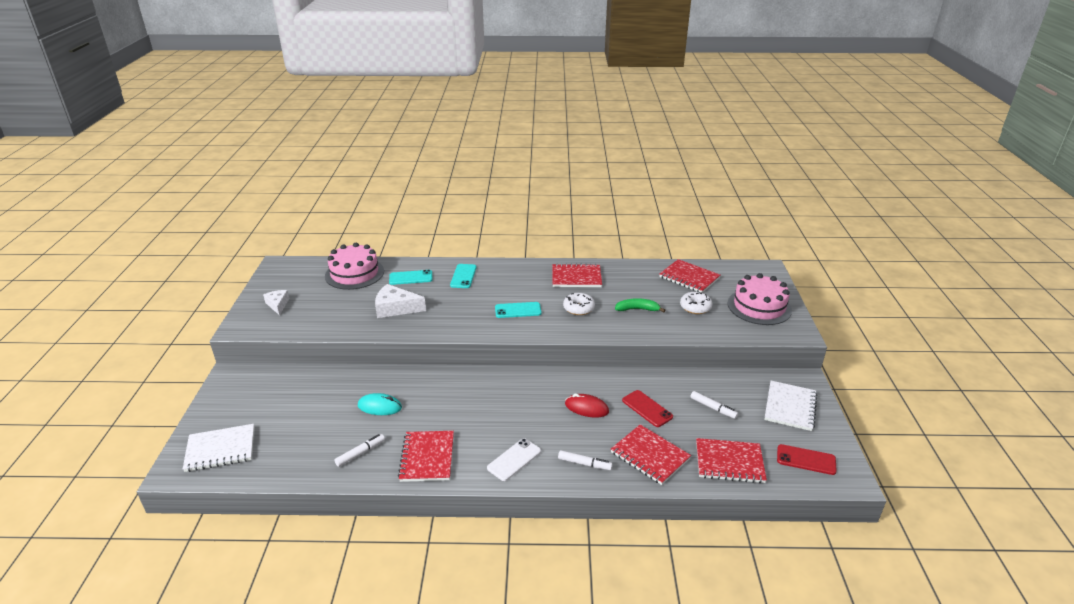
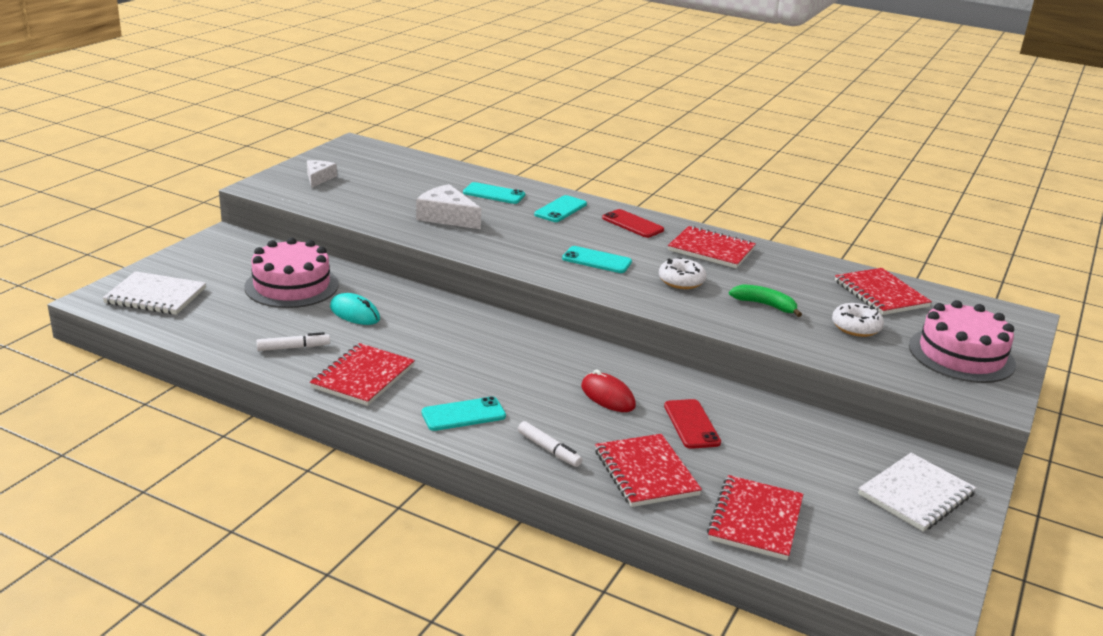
camera: 25 degrees right, 5 degrees down
(354, 273) = (431, 173): pink cake -> pink cake (292, 286)
(514, 459) = (463, 414): white phone -> turquoise phone
(713, 408) = (791, 455): white marker -> none
(729, 462) = (755, 520): red notebook -> red notebook turned 75 degrees clockwise
(806, 460) = (880, 560): red phone -> red phone (632, 224)

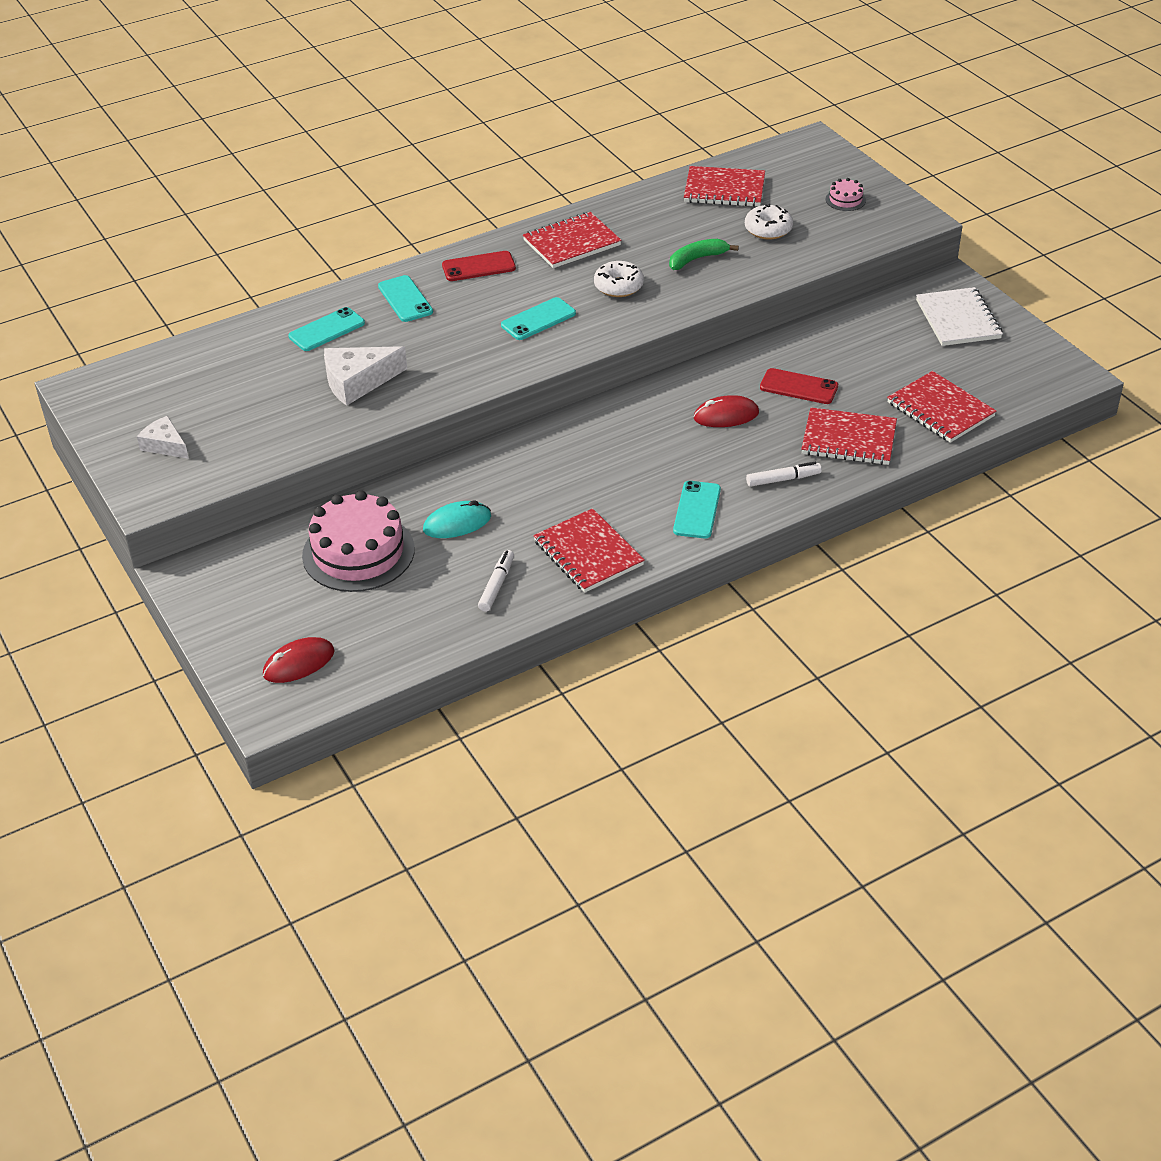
camera: 55 degrees left, 15 degrees up
(155, 296) = (299, 663): white notebook -> red mouse
(961, 355) = (845, 200): pink cake -> pink cake, size x0.43

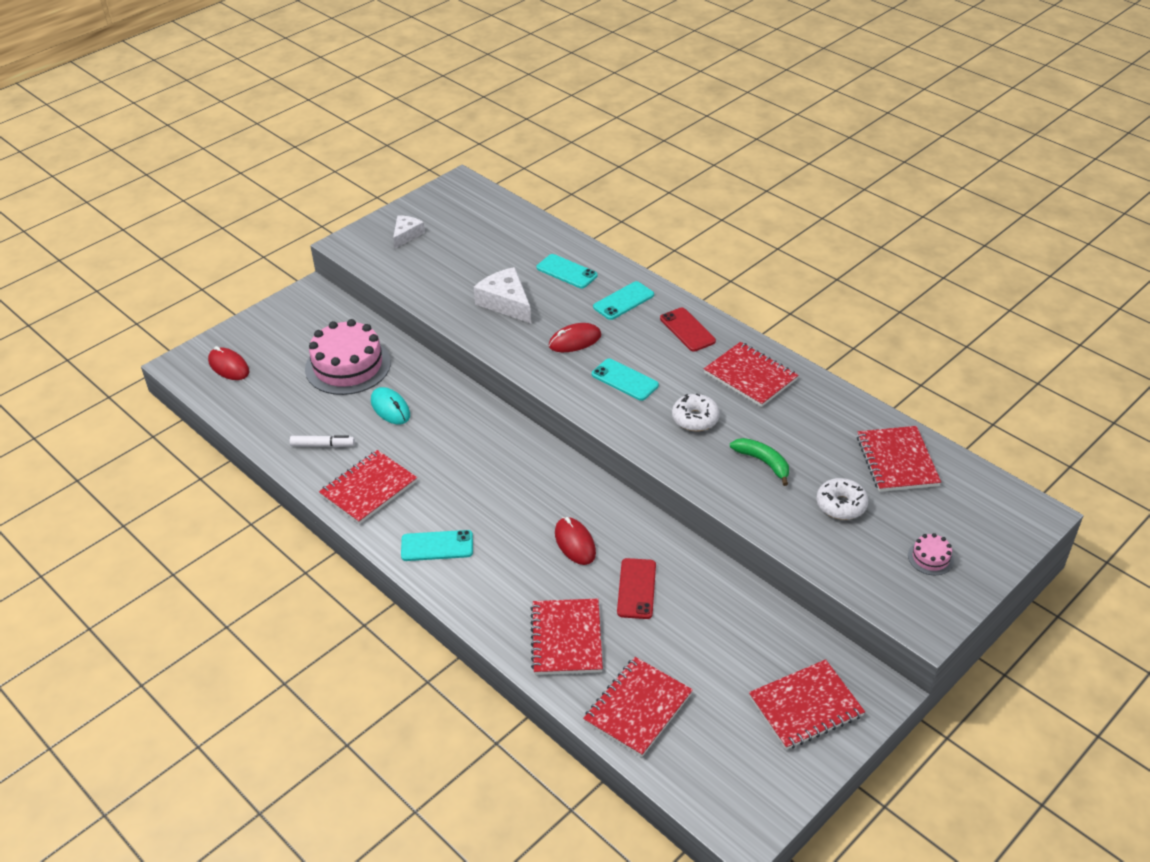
camera: 75 degrees right, 0 degrees up
(455, 342) = (575, 341): none -> red mouse
(783, 479) = (493, 598): white marker -> none
(958, 319) = (805, 706): white notebook -> red notebook

